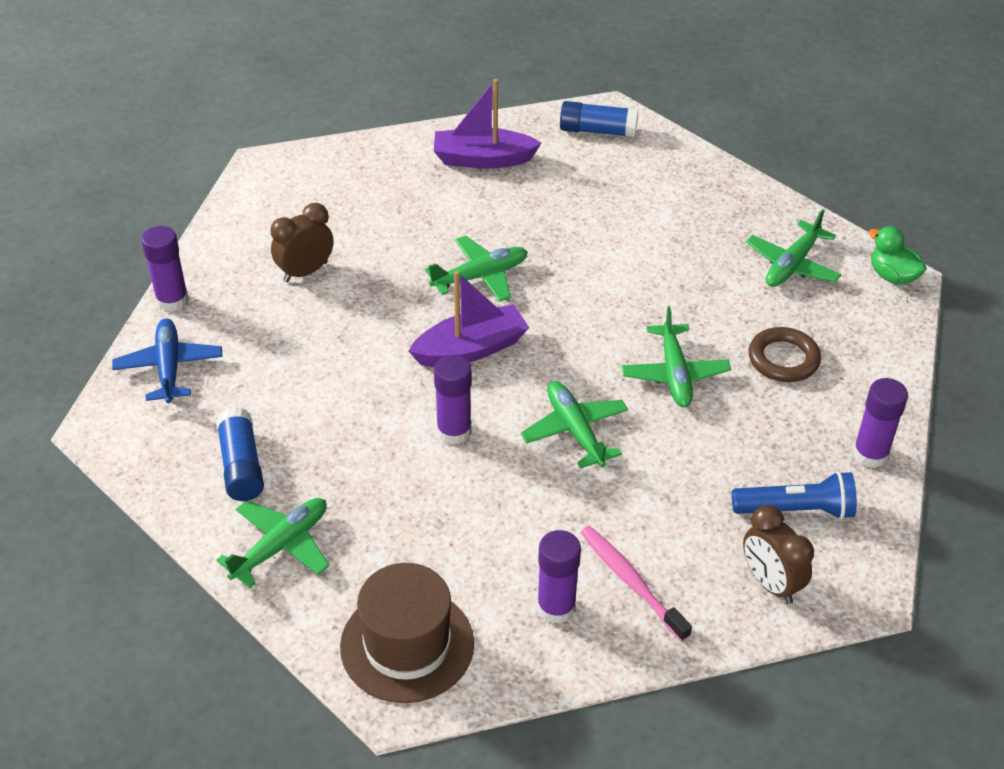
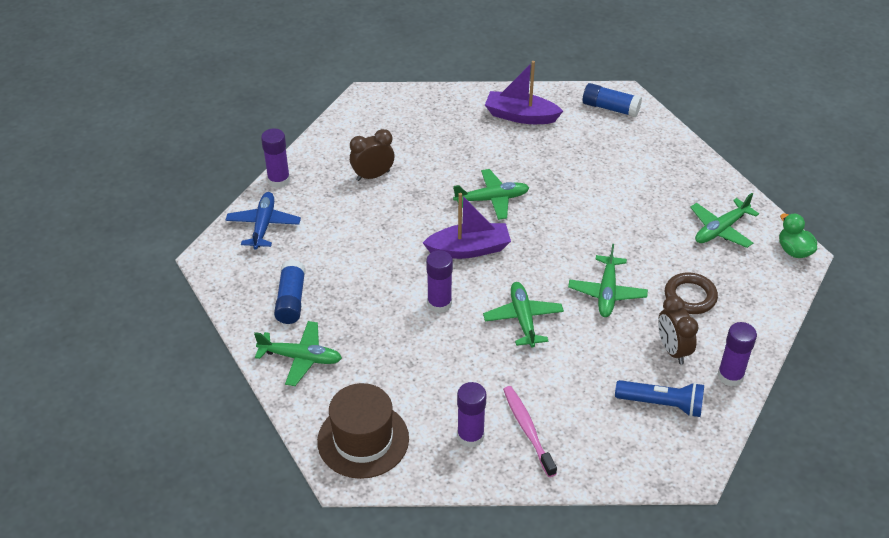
camera: 15 degrees right, 0 degrees up
(281, 545) = (301, 358): green plane -> green plane turned 45 degrees clockwise
(770, 583) = (625, 451): brown clock -> brown clock (672, 350)

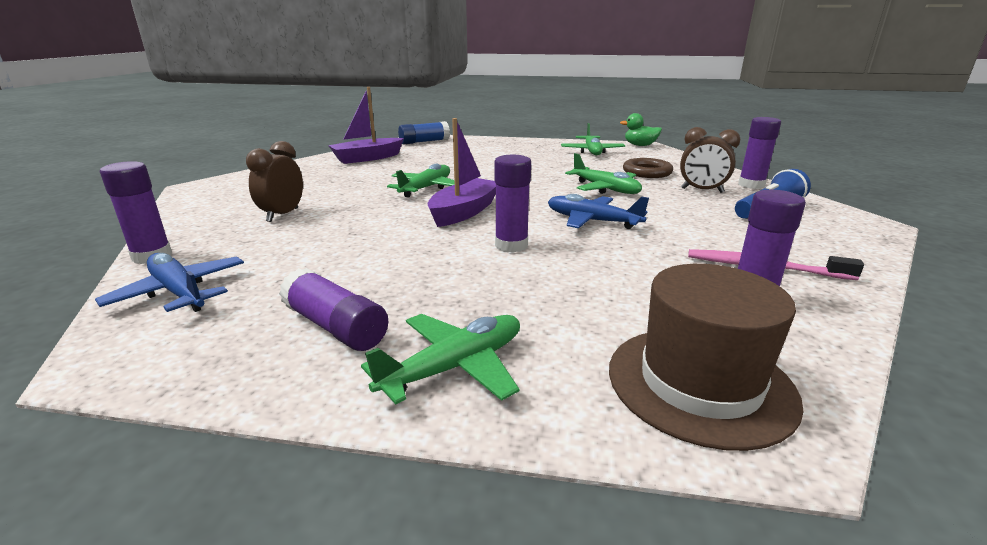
camera: 50 degrees left, 20 degrees down
(291, 300) = (335, 327): blue glue stick -> purple glue stick
(523, 319) = (591, 221): green plane -> blue plane

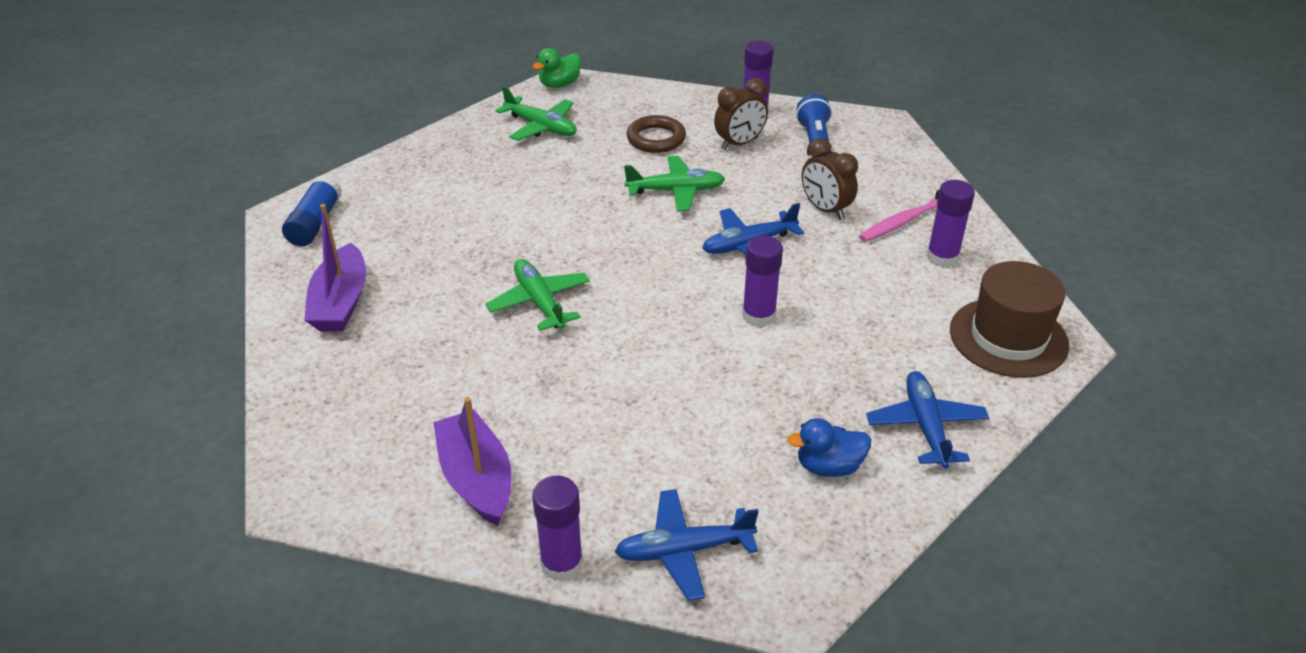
camera: 55 degrees left, 15 degrees up
(282, 215) = (518, 439): brown clock -> brown clock (825, 209)
(335, 327) = (828, 466): purple glue stick -> blue duck
(455, 367) = (925, 426): green plane -> blue plane
(464, 212) = (647, 307): purple boat -> purple boat (477, 479)

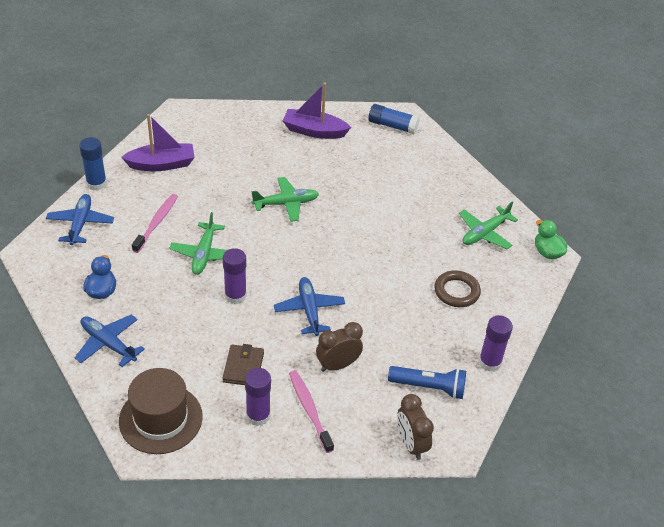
camera: 100 degrees right, 5 degrees up
(562, 564) = (96, 184): purple glue stick -> blue glue stick
(640, 442) = (156, 223): none -> pink toothbrush
(676, 191) = (384, 287): green plane -> green plane (204, 254)
(739, 143) = (440, 339): brown clock -> brown clock (411, 444)
(878, 283) = (243, 367): none -> brown wallet
(925, 426) = (108, 344): blue plane -> blue plane turned 150 degrees counterclockwise

